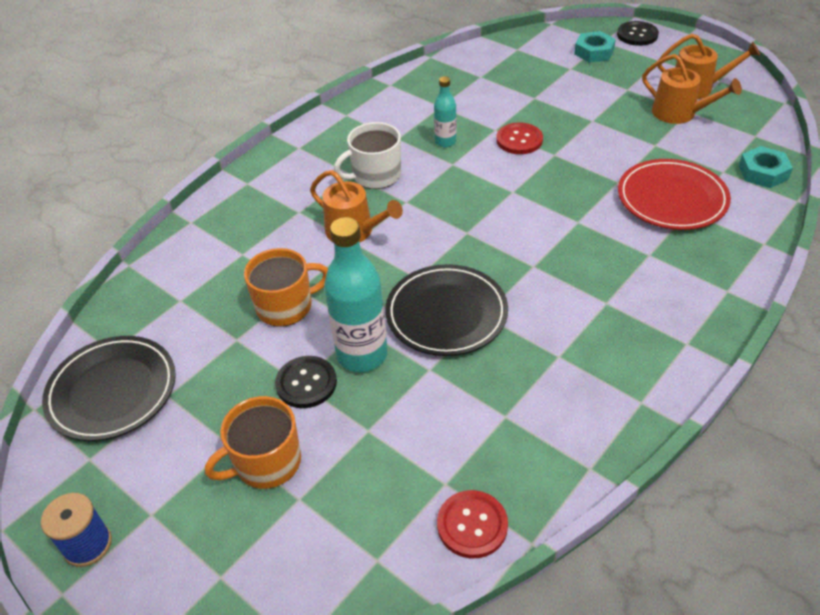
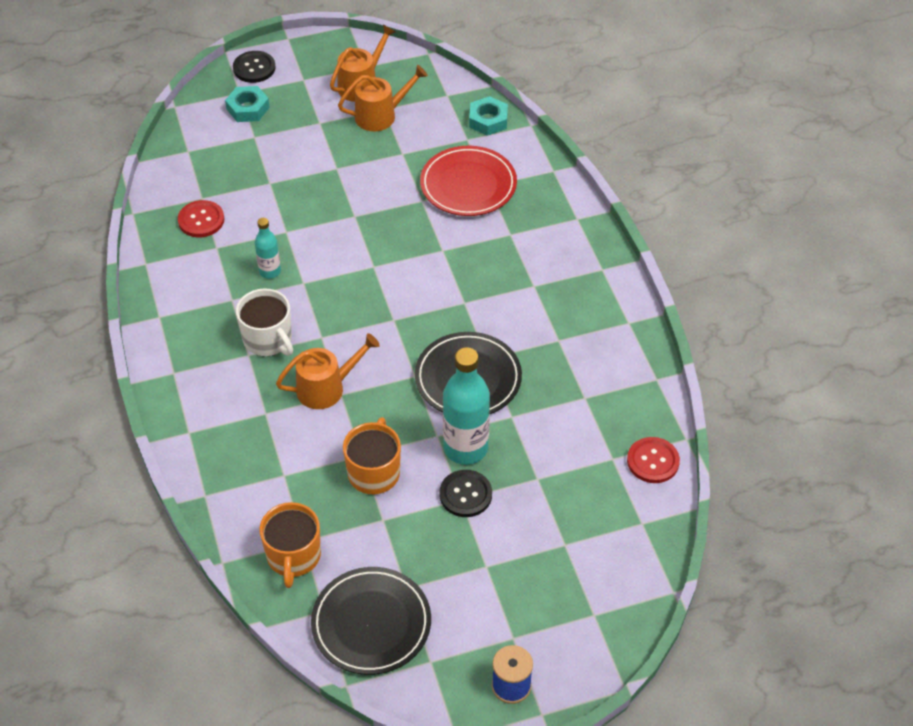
camera: 60 degrees left, 5 degrees up
(266, 462) = (520, 550): orange mug -> orange mug (293, 556)
(375, 175) = (268, 339): white mug -> white mug turned 45 degrees counterclockwise
(519, 140) = (315, 225): red button -> red button (201, 220)

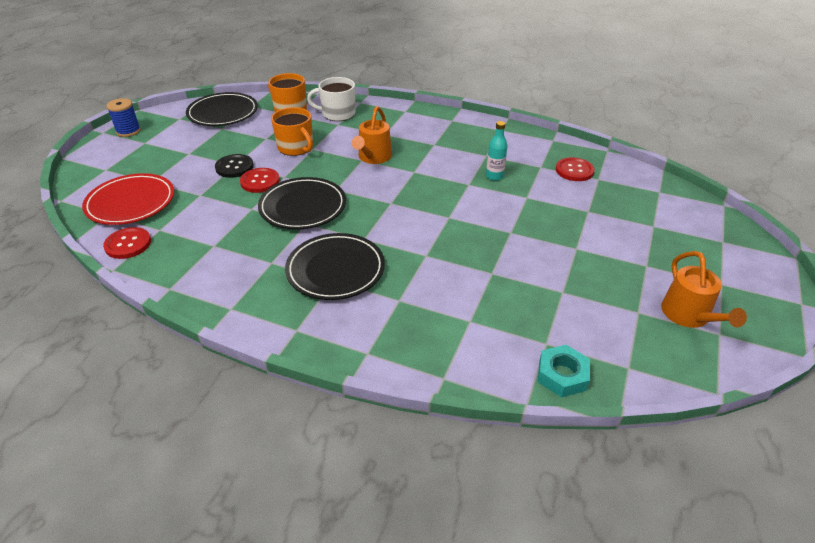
camera: 130 degrees right, 10 degrees down
(248, 108) = (696, 237): turquoise nut -> none
(254, 68) = (758, 263): black button -> none
(268, 339) = (436, 154): white mug -> white mug (337, 114)
(380, 115) = (629, 305): orange watering can -> none
(465, 448) = (260, 181): turquoise bottle -> red button
(468, 185) = (483, 309): red plate -> red plate (131, 203)
(521, 292) = (335, 270): none -> black plate

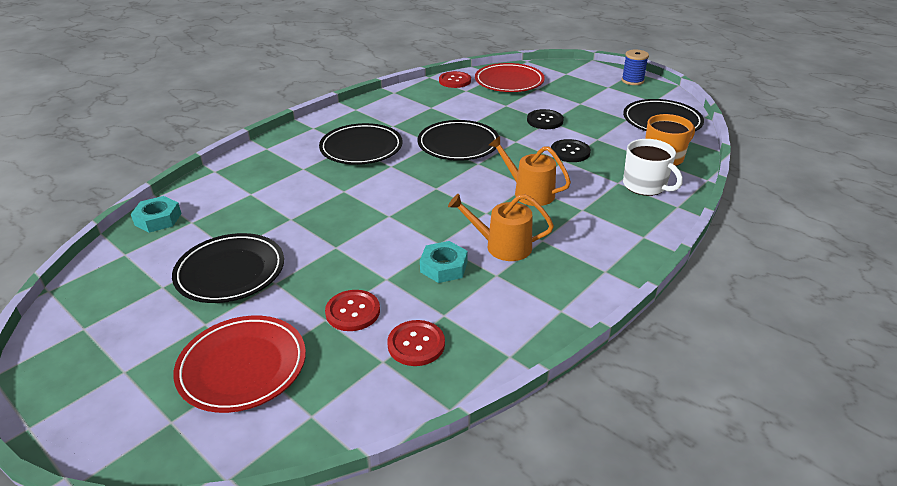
camera: 110 degrees right, 5 degrees down
(260, 181) = (513, 130): red button -> red button (353, 312)
(296, 147) = (570, 152): orange mug -> black button
(337, 114) = (645, 185): white mug -> white mug turned 120 degrees clockwise
(494, 176) = (444, 267): turquoise bottle -> turquoise nut
(587, 278) = (230, 272): none -> black plate
(659, 230) = (242, 367): none -> red plate
(688, 315) = (122, 318): orange watering can -> orange watering can (502, 246)

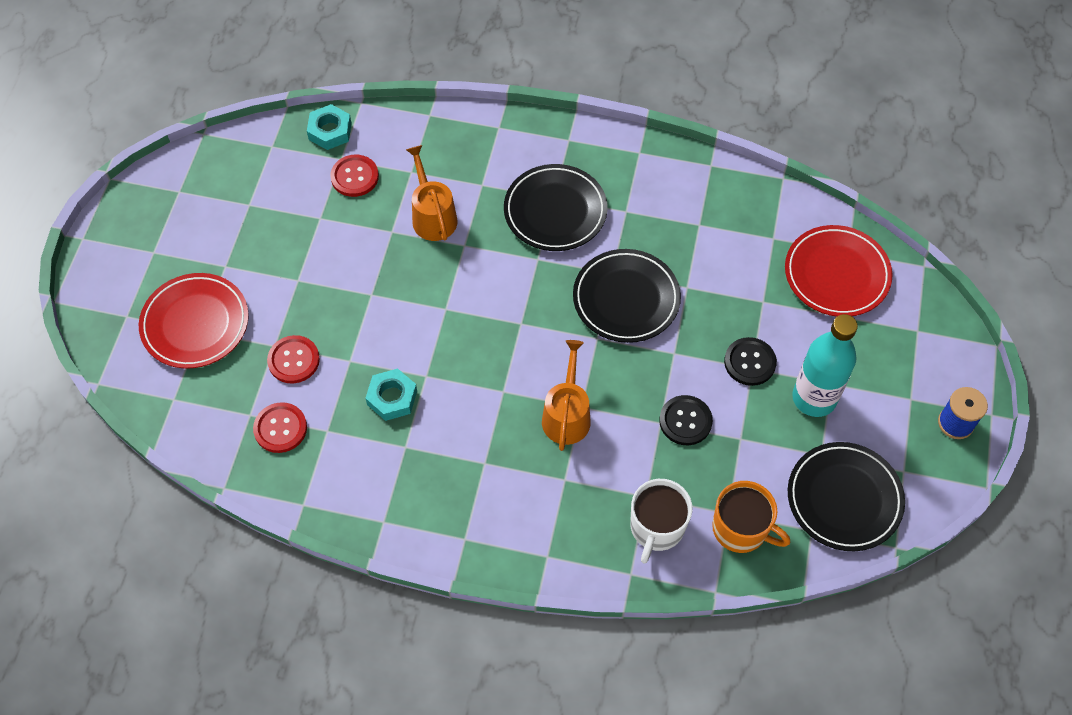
camera: 60 degrees right, 25 degrees up
(230, 272) = (292, 238): black plate -> none
(455, 81) = (792, 212): red button -> red button (354, 177)
(502, 246) = (453, 432): orange watering can -> orange watering can (432, 216)
(586, 110) = (814, 398): none -> turquoise bottle

